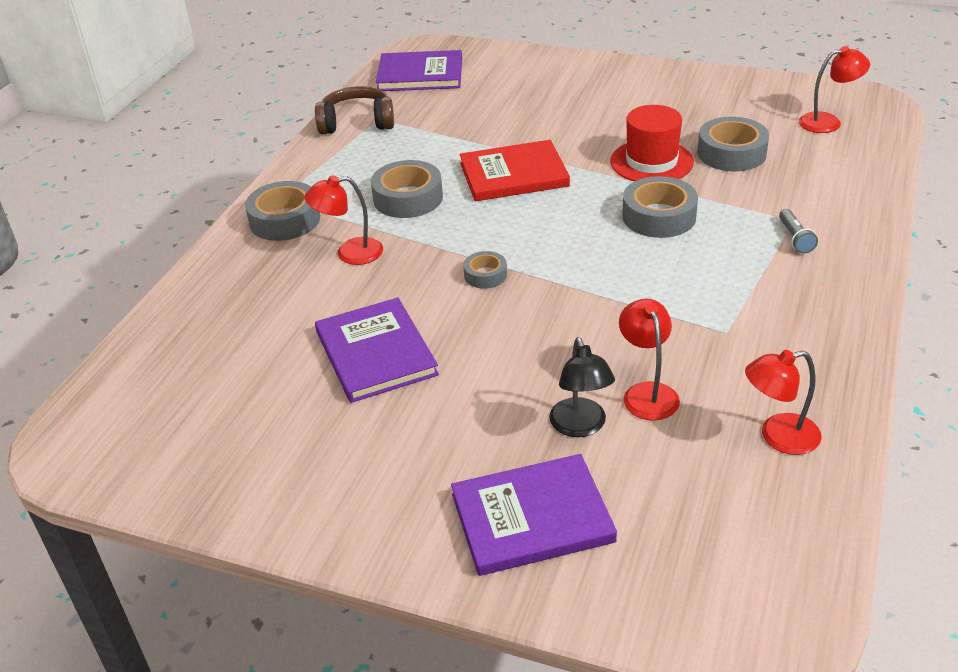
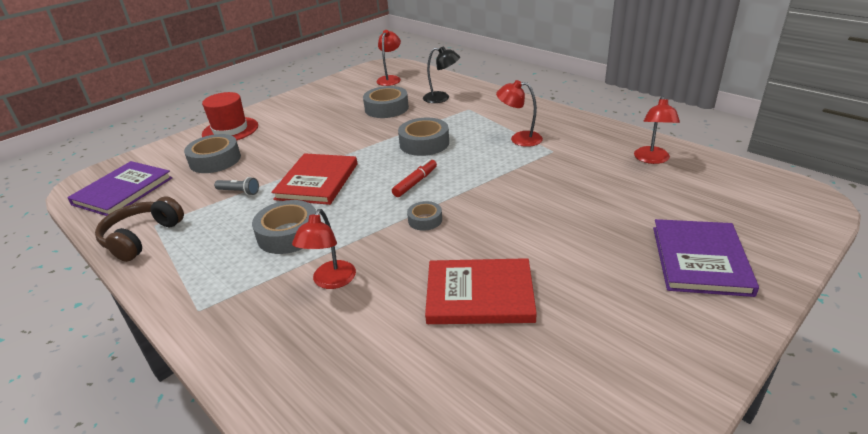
camera: 65 degrees left, 5 degrees down
(285, 220) = (236, 312): grey tape -> grey tape (215, 160)
(376, 353) = (479, 295): purple book -> red book
(558, 242) = (415, 183): none -> red marker
(581, 427) = (615, 219): black lamp -> black lamp (442, 98)
(647, 393) = (594, 188): red lamp -> red lamp (519, 139)
(651, 162) = (365, 132): red hat -> red hat (230, 130)
(795, 238) = (485, 112): grey flashlight -> grey flashlight (239, 192)

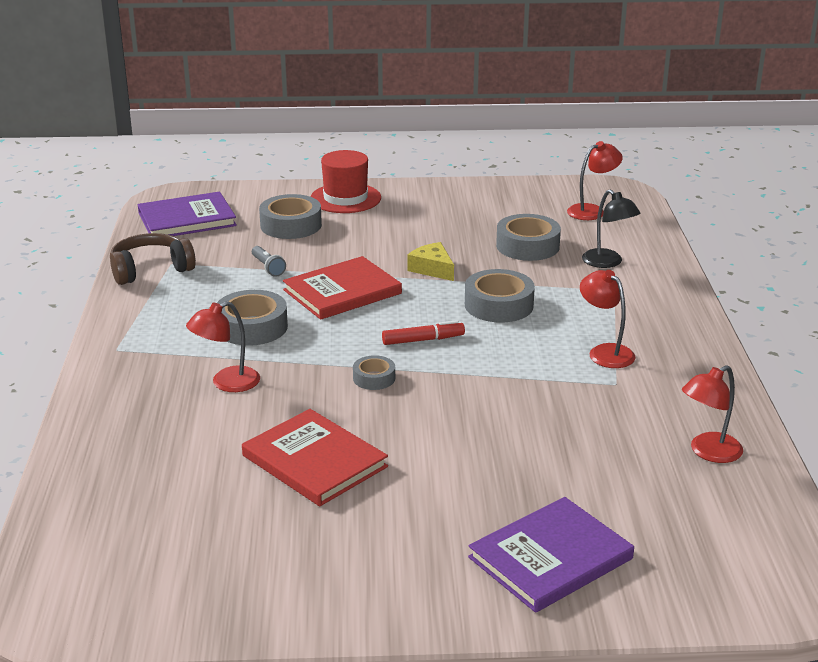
camera: 40 degrees right, 5 degrees down
(353, 143) = (432, 269): none -> yellow cheese

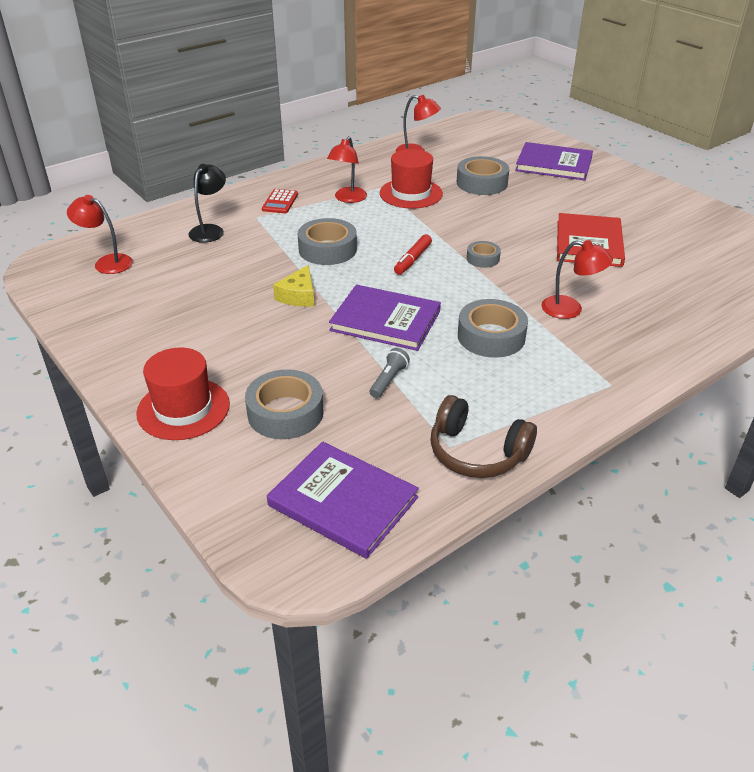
camera: 125 degrees left, 10 degrees up
(342, 292) = (385, 320): red book -> purple book
(423, 340) = (413, 260): red marker -> red marker turned 105 degrees counterclockwise
(527, 246) = (210, 269): grey tape -> grey tape (482, 183)
(576, 396) = (411, 193): none -> red hat
(638, 312) = (280, 202): none -> red calculator

